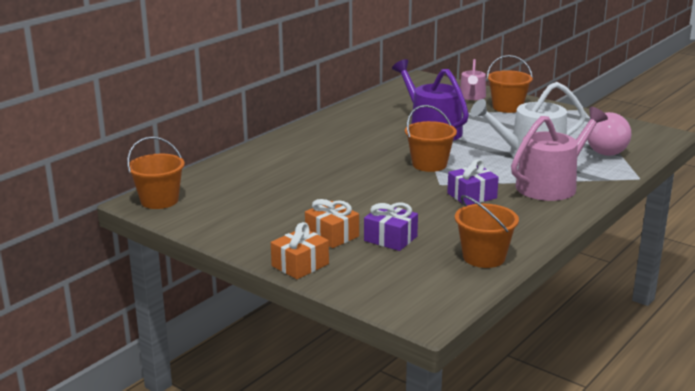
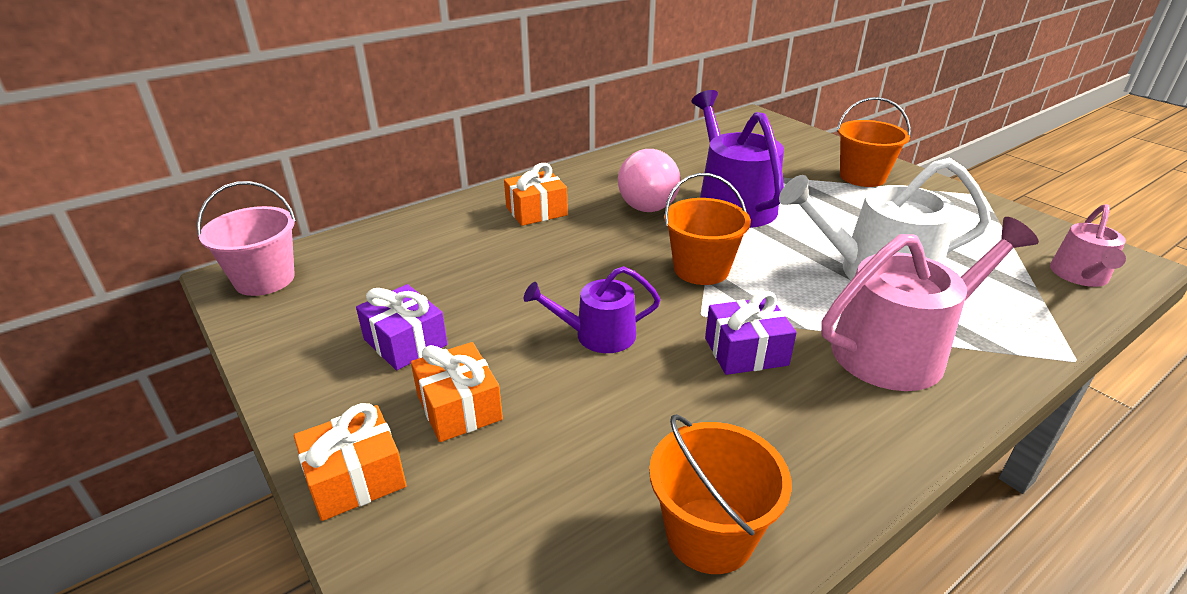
camera: 15 degrees right, 10 degrees up
(159, 201) = (264, 279): orange bucket -> pink bucket
(307, 148) = (536, 211): none -> orange gift
(387, 199) = (597, 335): none -> purple watering can
(390, 238) = (554, 437): purple gift -> purple gift (405, 342)
(472, 97) = (814, 153): pink watering can -> pink watering can (1080, 276)
(604, 150) = (1011, 281): pink light bulb -> pink light bulb (651, 201)

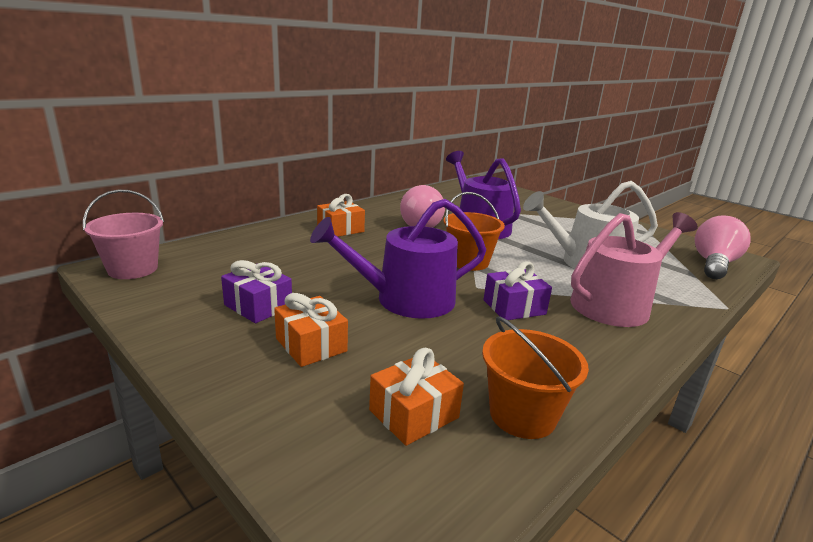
camera: 10 degrees left, 10 degrees down
(355, 478) = (237, 392): orange gift -> orange gift (414, 414)
(597, 335) = (405, 299): purple watering can -> purple watering can, size x1.76
(862, 177) = (560, 213): orange bucket -> none
(1080, 276) = (713, 264): pink watering can -> pink light bulb

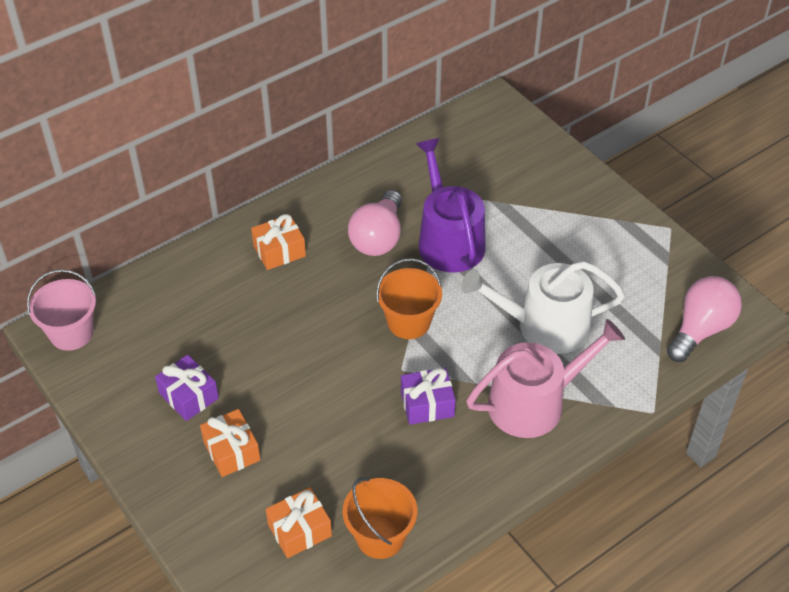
camera: 10 degrees right, 25 degrees up
(405, 299) = (324, 389): purple watering can -> none

